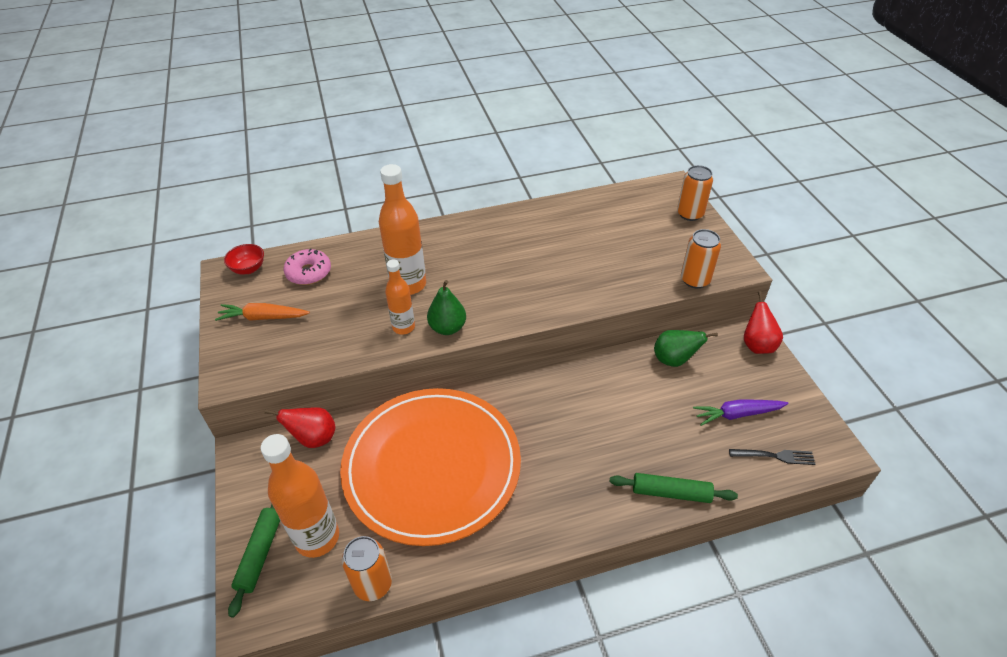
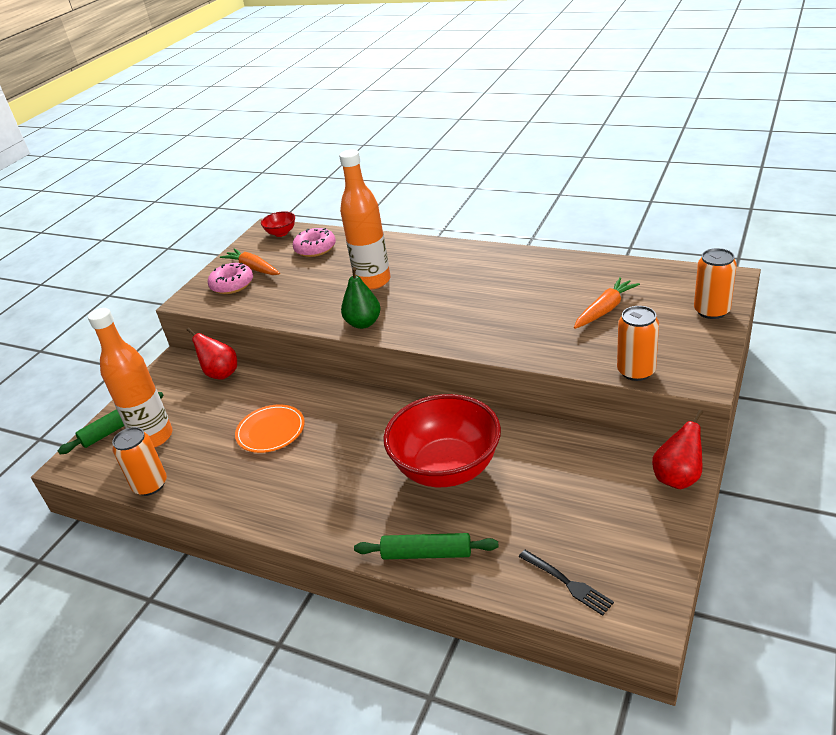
camera: 45 degrees right, 10 degrees down
(261, 344) = (232, 285): none -> pink donut
(403, 327) = (333, 310): orange bottle -> none
(432, 466) = (270, 431): orange plate -> orange plate, size x0.40
(612, 418) = (447, 468): none -> red bowl
(622, 239) = (605, 310): none -> orange carrot
(671, 492) = (427, 553): green rolling pin -> green rolling pin turned 45 degrees counterclockwise
(674, 360) = (566, 449): green pear -> none
(737, 414) = (574, 527): purple carrot -> none

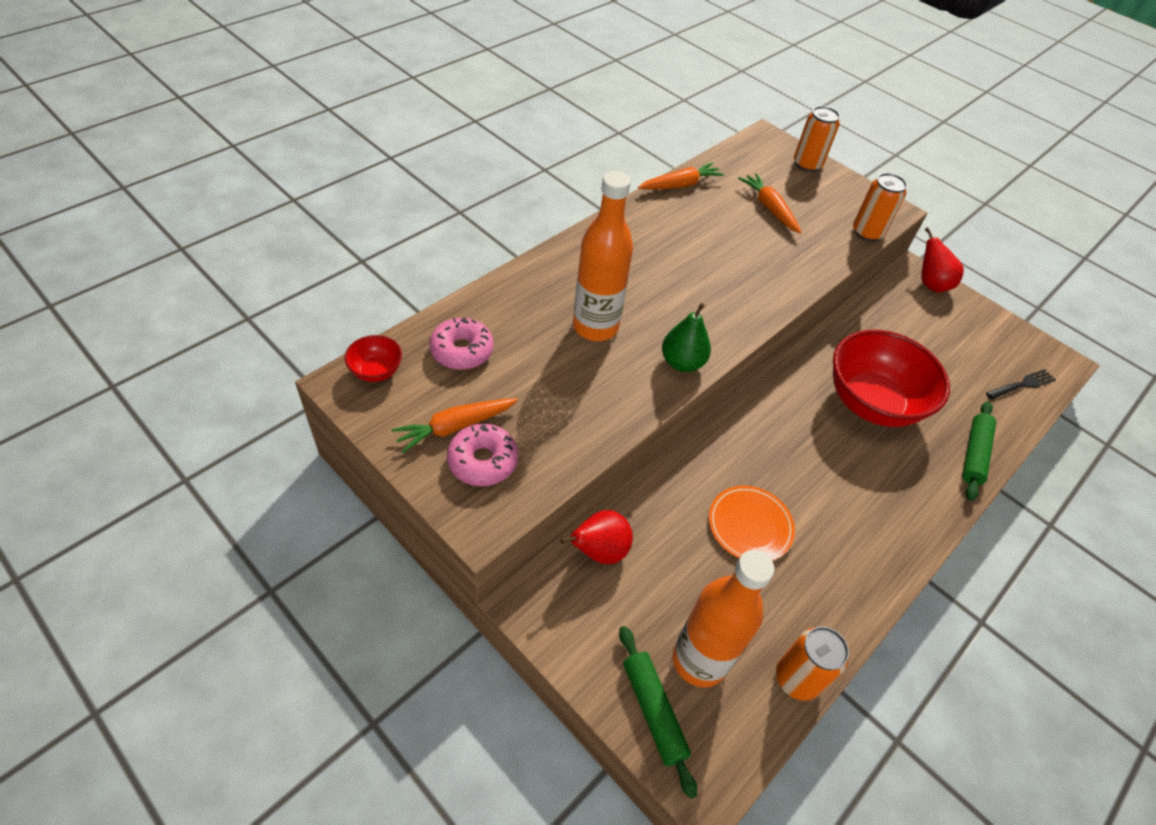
camera: 80 degrees left, 15 degrees up
(583, 261) = (680, 185): none -> orange carrot

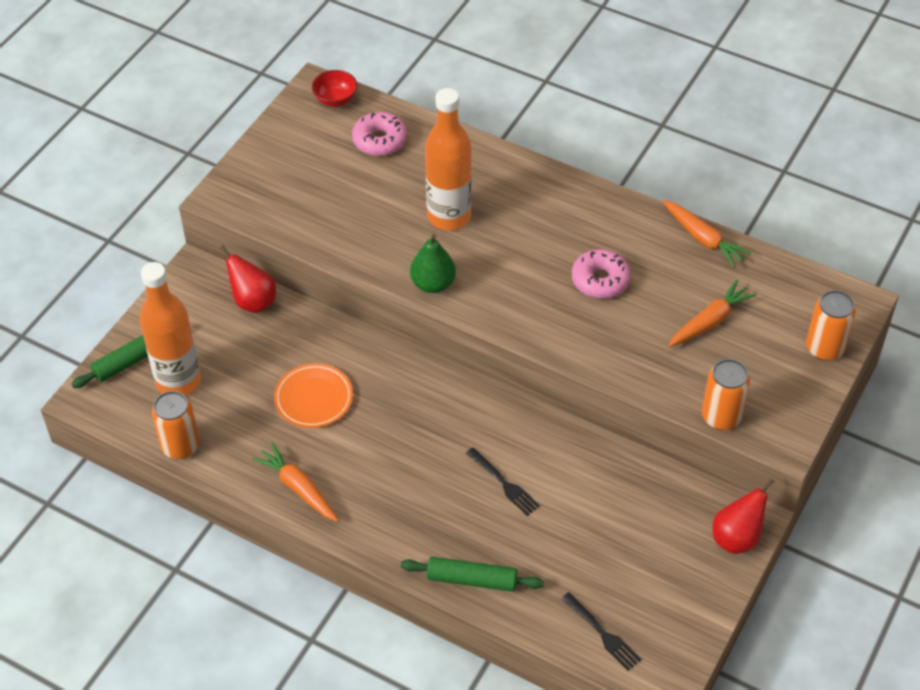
camera: 80 degrees right, 0 degrees up
(455, 427) = (299, 159): orange carrot -> orange carrot (298, 488)
(483, 461) = (274, 183): pink donut -> pink donut (600, 280)
(871, 403) = (504, 483): red bowl -> black fork

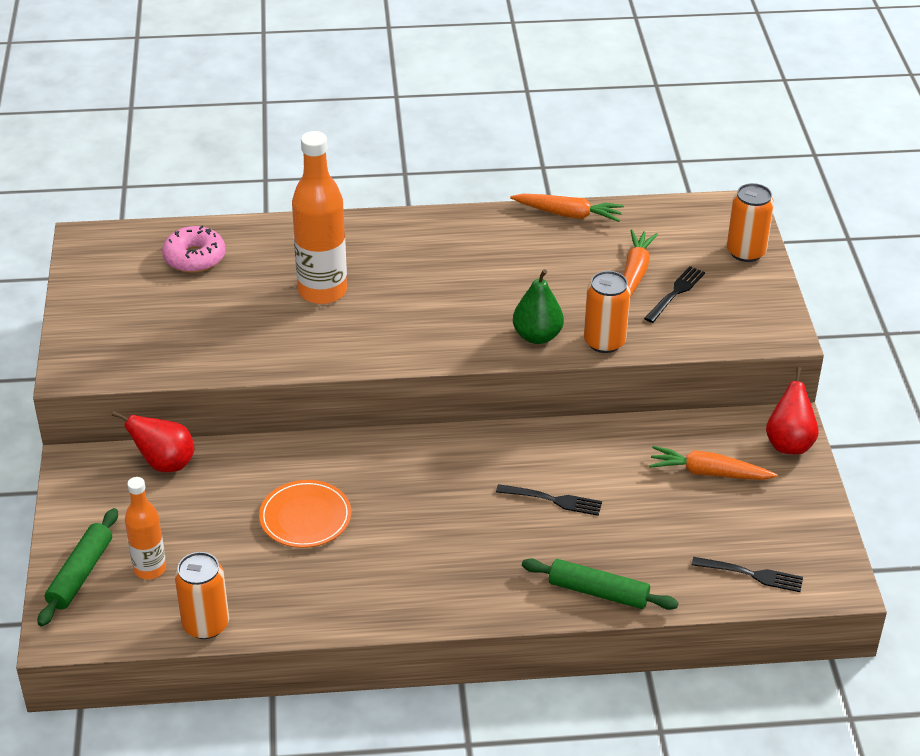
camera: 35 degrees left, 10 degrees down
(178, 381) = (150, 569): orange bottle -> orange bottle, size x0.60
(298, 488) = (362, 601): orange carrot -> orange carrot (709, 473)
(335, 100) = (116, 242): red bowl -> none
(433, 284) = (360, 351): green pear -> green pear (537, 336)
(472, 579) = (598, 592): green rolling pin -> green rolling pin turned 45 degrees clockwise
(600, 280) = (510, 283): pink donut -> none
(721, 417) = (714, 340): orange can -> orange can (604, 342)
(728, 357) = (675, 293): none -> black fork

